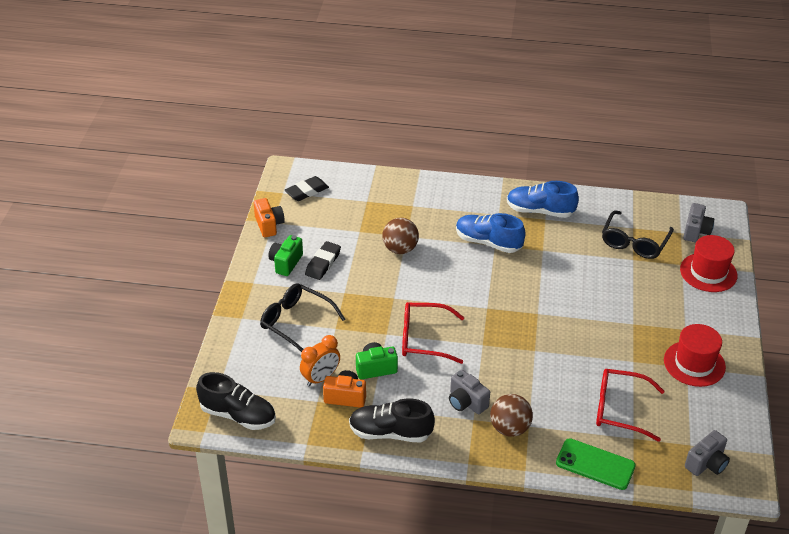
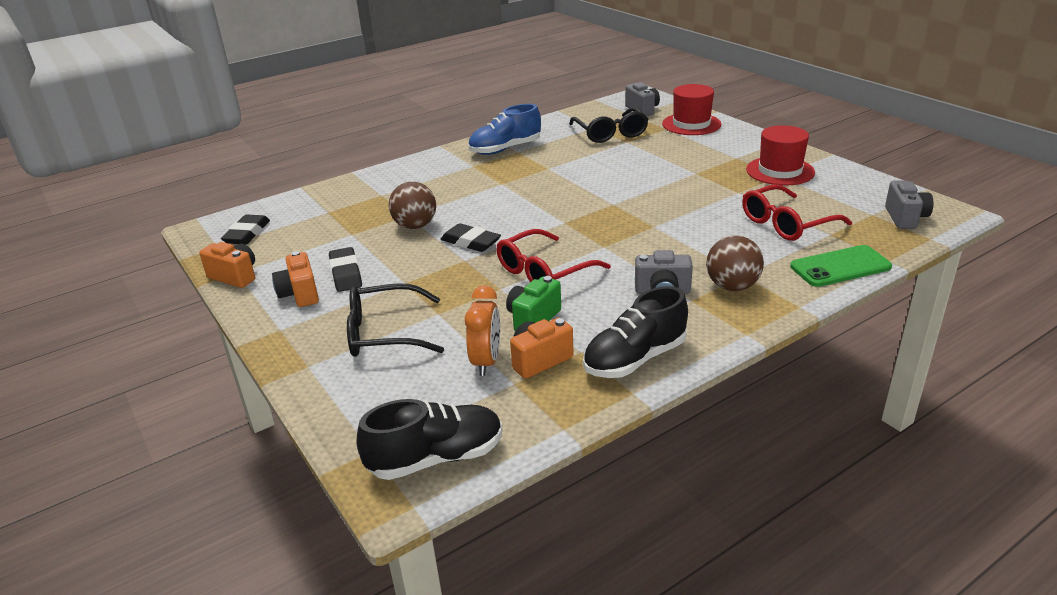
camera: 40 degrees left, 10 degrees down
(286, 263) = (300, 294): green camera -> orange camera
(414, 286) = (470, 242): none -> black eraser
(488, 242) = (493, 184): blue shoe -> none

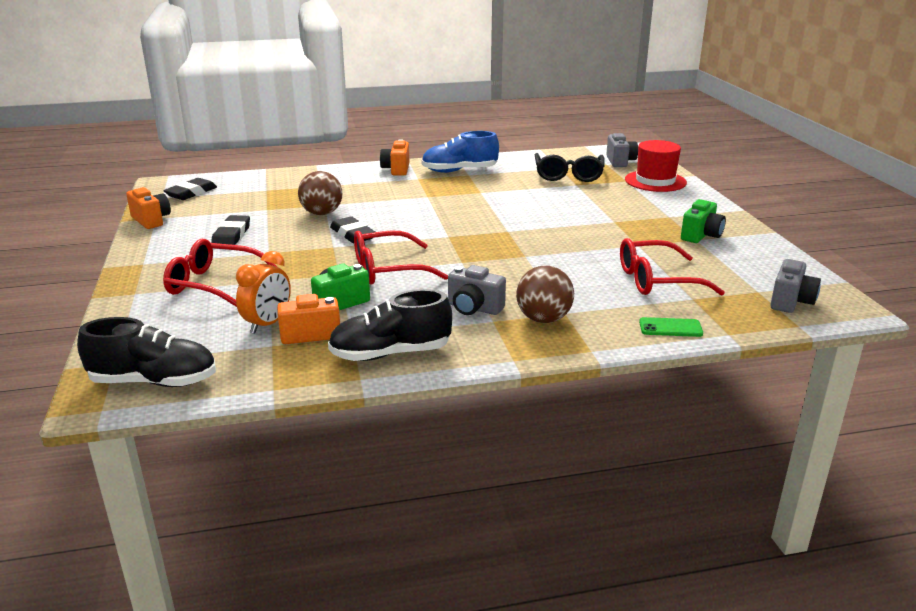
camera: 20 degrees right, 5 degrees down
(300, 294) = (183, 243): orange camera -> orange camera (396, 169)
(384, 333) = (213, 284): black glasses -> red glasses
(780, 171) = (701, 236): red hat -> green camera
(840, 267) = (670, 328): green phone -> green phone, size x0.60

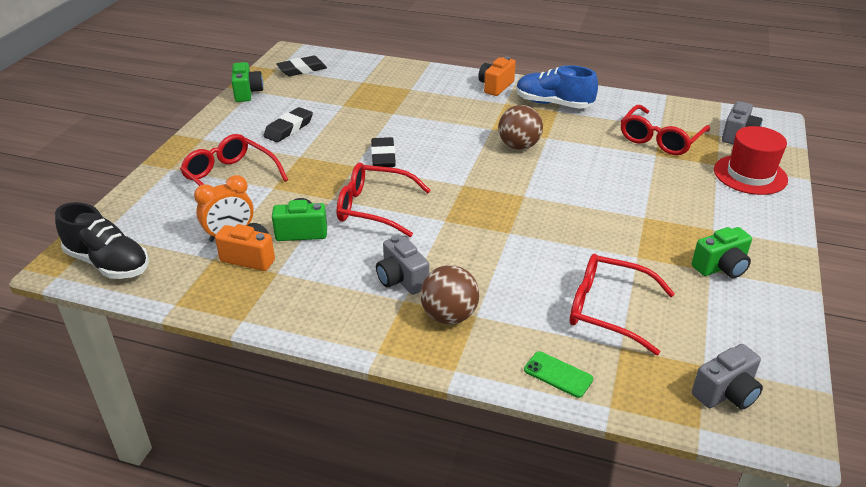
camera: 30 degrees right, 10 degrees up
(151, 220) = (247, 93): orange camera -> green camera
(322, 213) = (381, 123): brown ball -> brown ball (519, 146)
(390, 353) = (288, 303): black shoe -> none
(568, 175) = (660, 139): black glasses -> red glasses

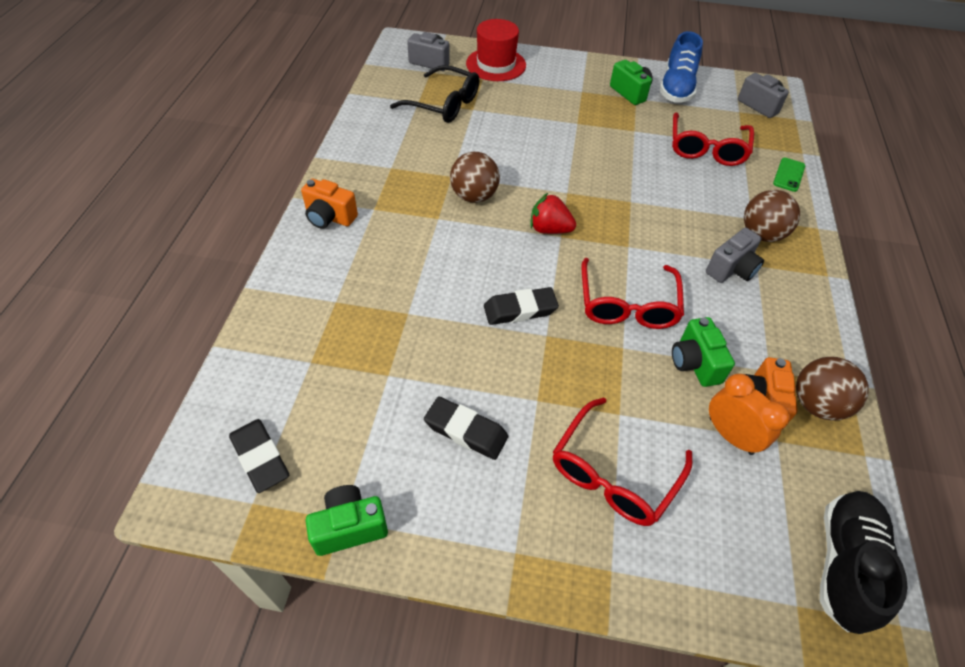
camera: 100 degrees left, 15 degrees up
(233, 290) = (816, 404): none -> brown ball
(472, 180) = (549, 229): none -> red strawberry
(553, 104) = (374, 170): blue shoe -> blue shoe (676, 88)
(660, 139) = (444, 104): red glasses -> black glasses

